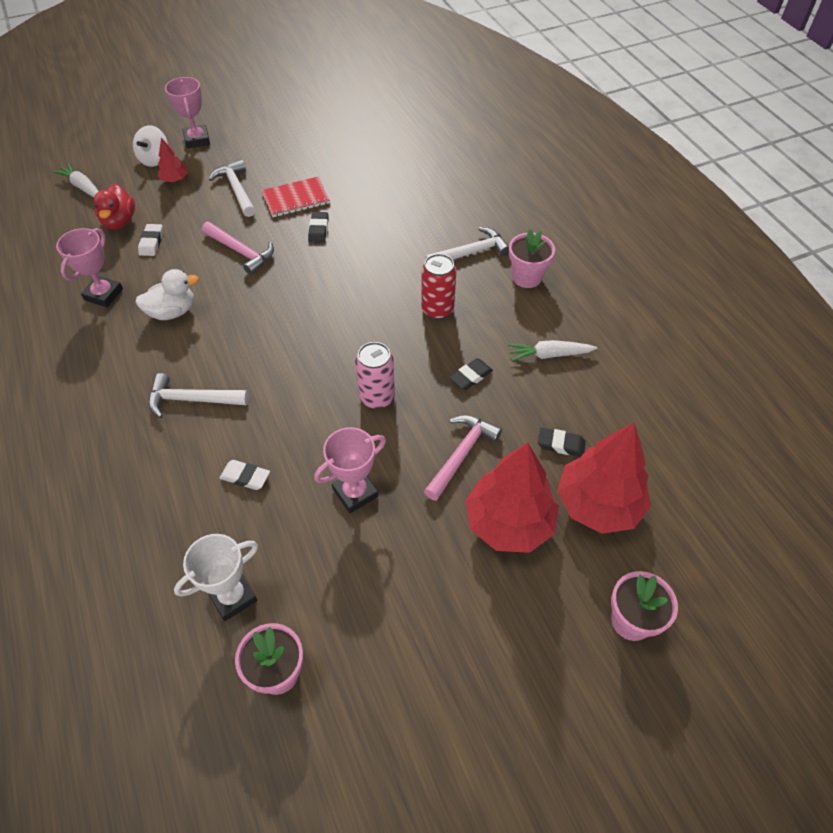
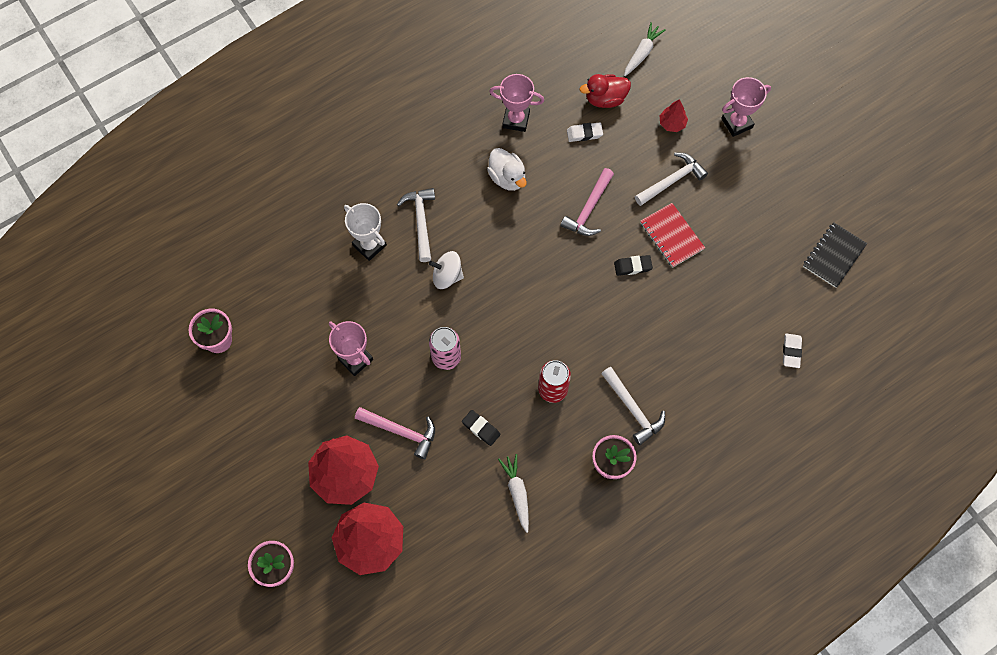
camera: 80 degrees right, 15 degrees up
(154, 159) = (697, 96): white spinning top -> white spinning top (447, 276)
(232, 596) = (265, 298): white trophy -> white trophy (369, 245)
(245, 477) = (358, 279): white eraser -> white eraser (791, 351)
(353, 108) = (834, 256): none -> black notebook
(561, 444) = (422, 509): black eraser -> none

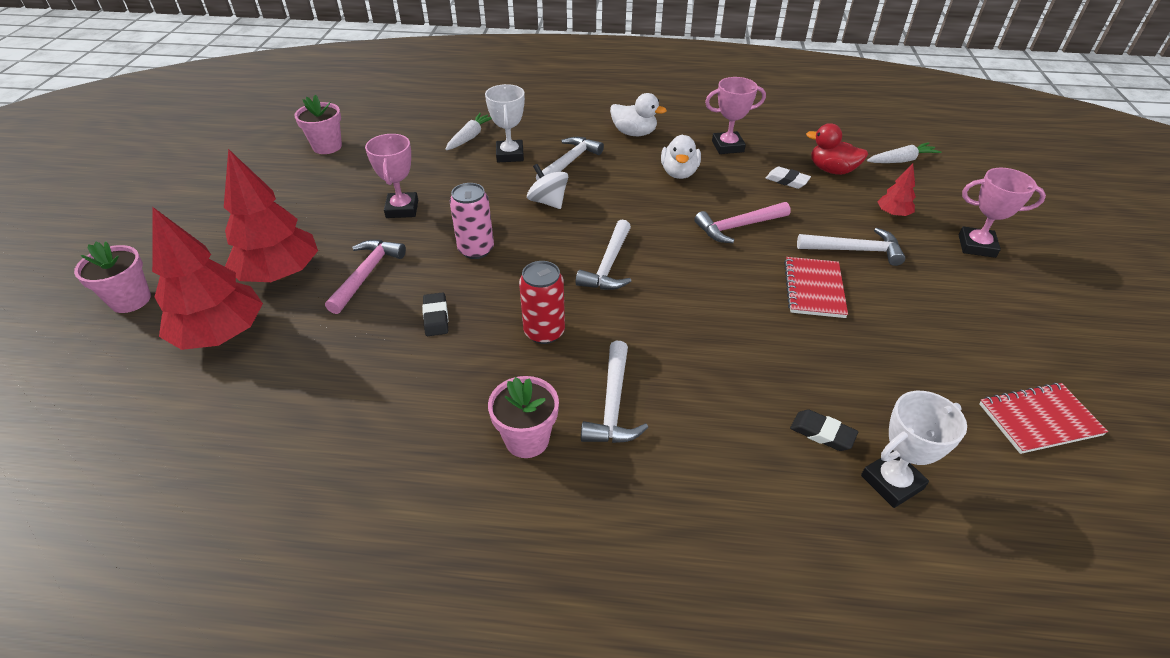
camera: 40 degrees right, 25 degrees down
(401, 431) = (366, 274): pink hammer -> pink hammer turned 135 degrees counterclockwise
(436, 151) = (634, 133): none -> white duck
(516, 120) = (727, 146): pink trophy -> pink trophy turned 60 degrees counterclockwise
(517, 493) = (398, 393): white carrot -> white carrot (470, 137)
(540, 307) = (608, 265): none -> white hammer
(632, 266) = (743, 288): black eraser -> black eraser (822, 433)
(791, 351) = (892, 482): white eraser -> white trophy
(834, 256) = (1039, 419): black notebook -> red notebook

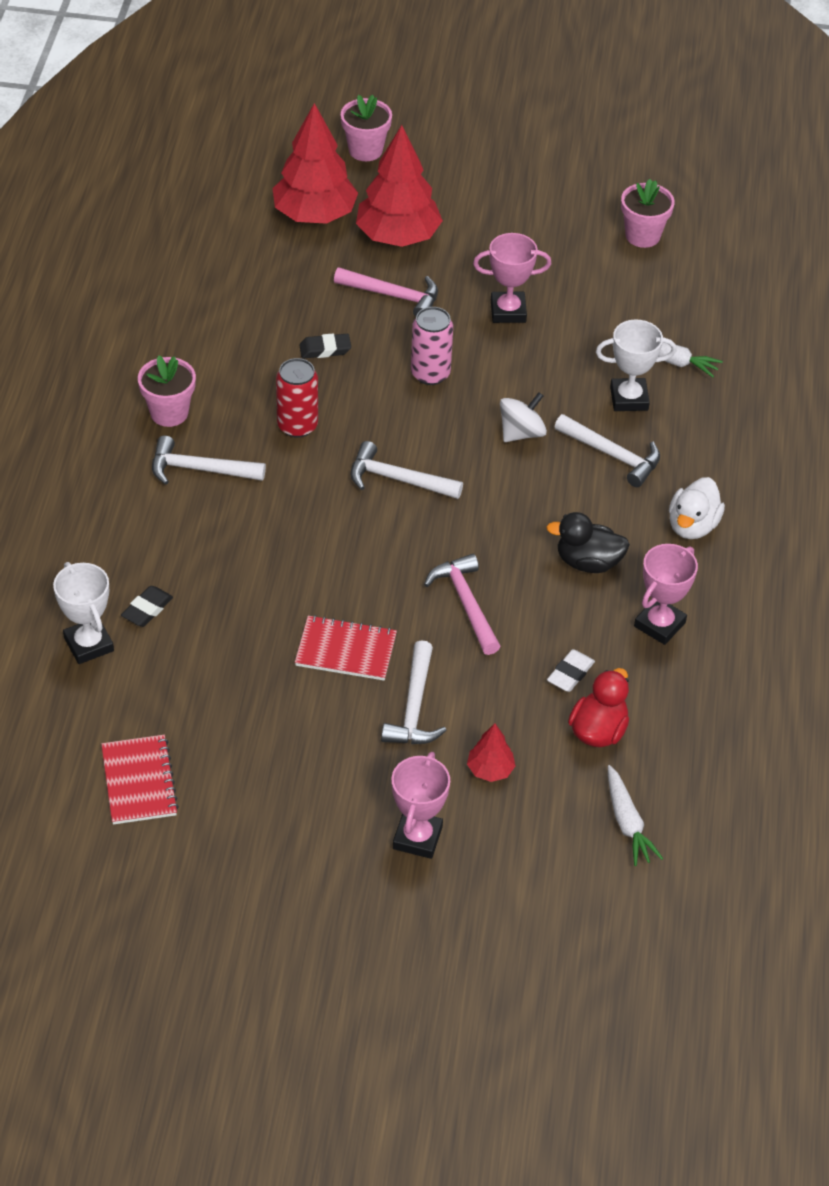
camera: 90 degrees right, 5 degrees up
(679, 173) = (588, 562): white duck -> black duck
(727, 146) = (659, 624): pink trophy -> pink trophy turned 45 degrees clockwise

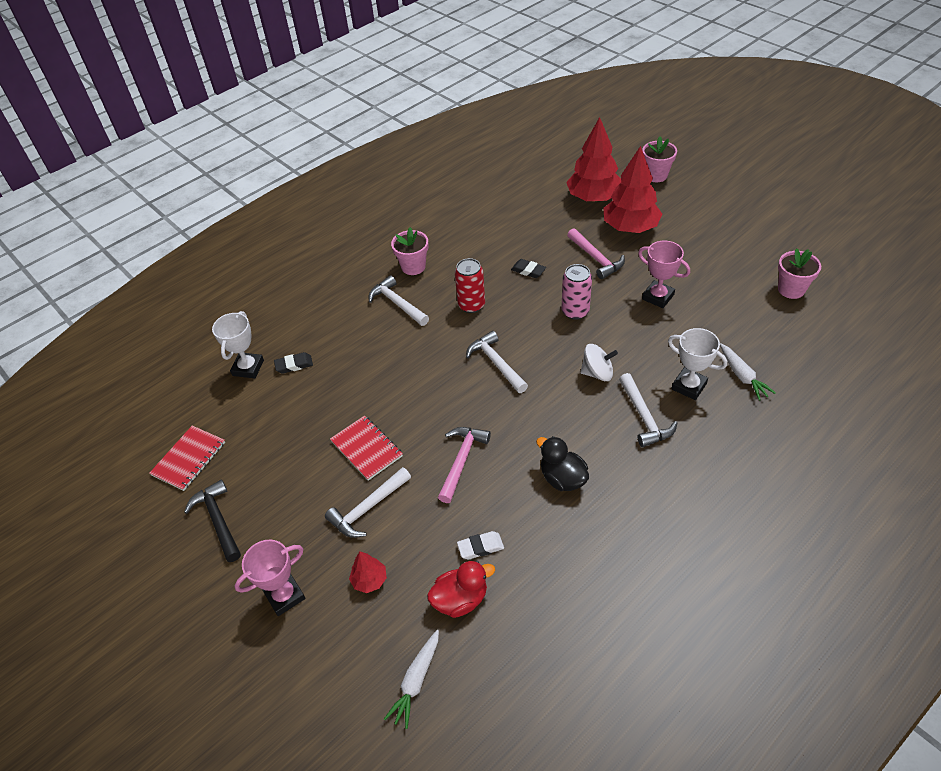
camera: 45 degrees right, 0 degrees up
(255, 818) = (218, 520): none -> black hammer
(659, 624) = (571, 550): pink trophy -> none
(692, 526) = (657, 494): white duck -> none

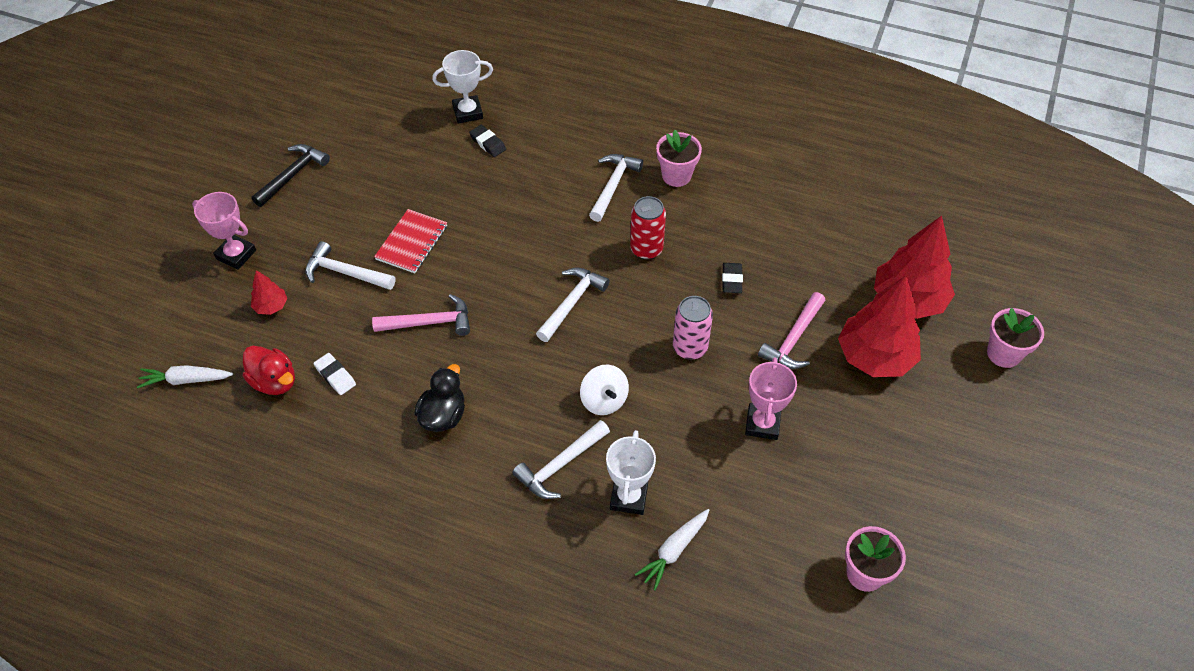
camera: 60 degrees right, 5 degrees up
(189, 459) = (347, 124): red notebook -> none

